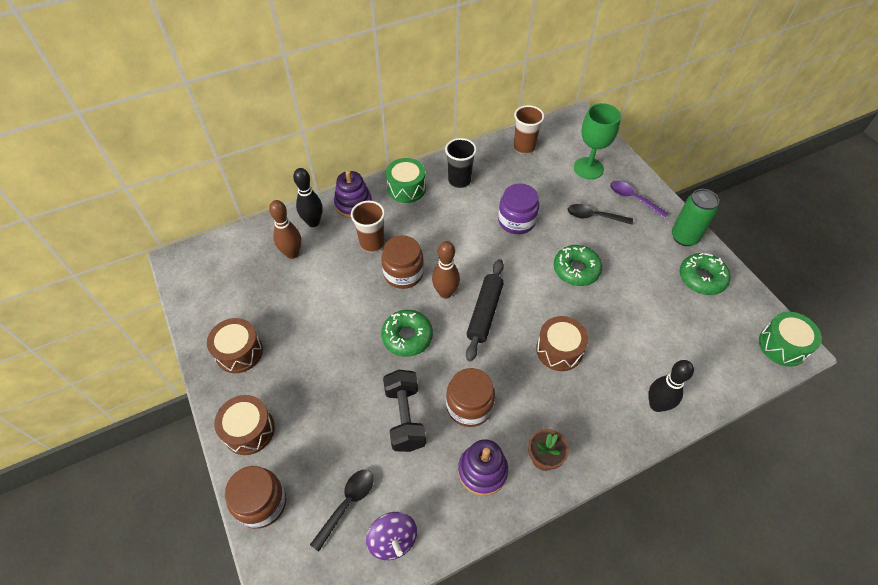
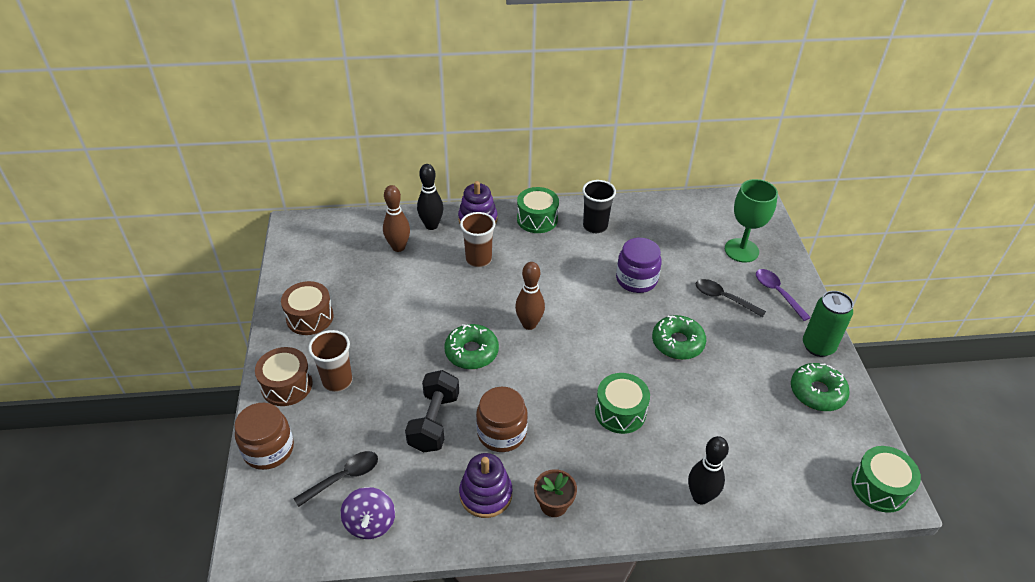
camera: 20 degrees right, 10 degrees down
(403, 273) = (496, 295): brown jar -> none
(484, 313) = (560, 354): black rolling pin -> none
(524, 147) = (680, 212): brown cup -> brown cup (337, 381)
(559, 350) = (620, 412): brown drum -> green drum

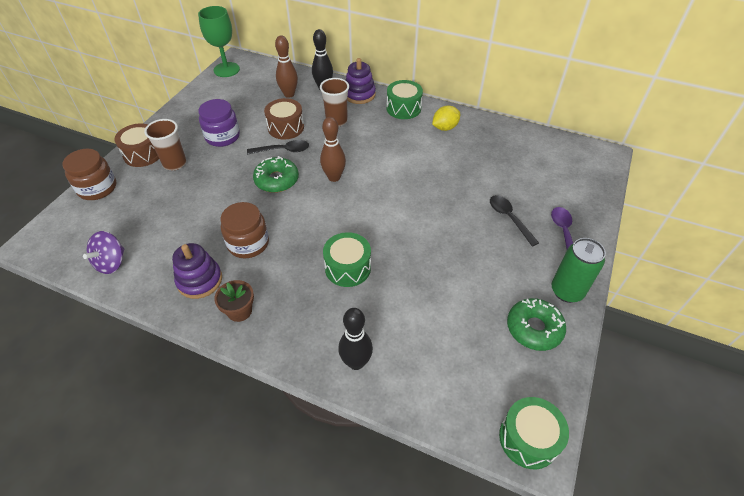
camera: 30 degrees right, 5 degrees up
(310, 317) = (194, 118): brown drum -> brown drum (286, 127)
(343, 477) = (123, 225): black spoon -> black spoon (283, 150)
(434, 422) = (210, 216): black dumbbell -> none
(595, 226) = (445, 128): black cup -> yellow lemon
(636, 279) = (445, 177): purple jar -> purple jar (222, 136)
(677, 343) = (439, 236): green donut -> none
(741, 250) = (557, 188): green goblet -> green goblet (226, 70)

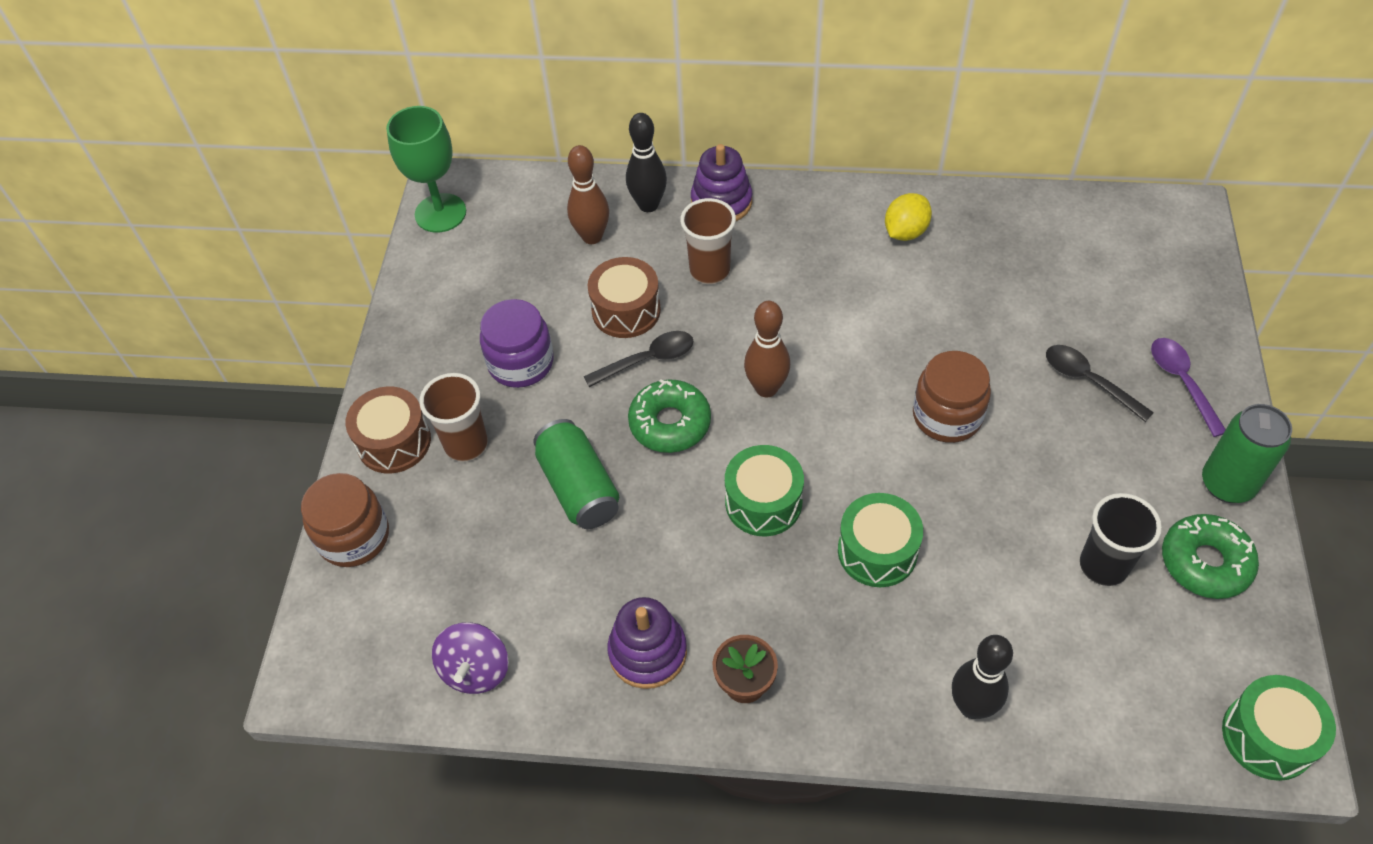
camera: 15 degrees left, 5 degrees up
(215, 196) = (579, 487): none -> green can
(248, 243) = (690, 559): brown jar -> brown jar (947, 416)
(403, 108) = (815, 210): green drum -> green drum (763, 502)
(471, 312) = (1103, 565): none -> black cup

